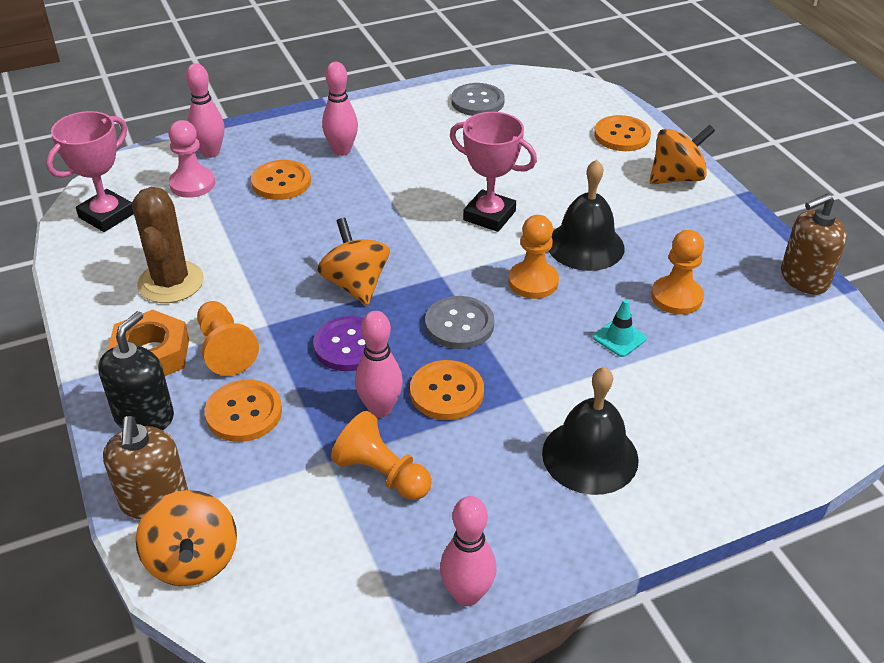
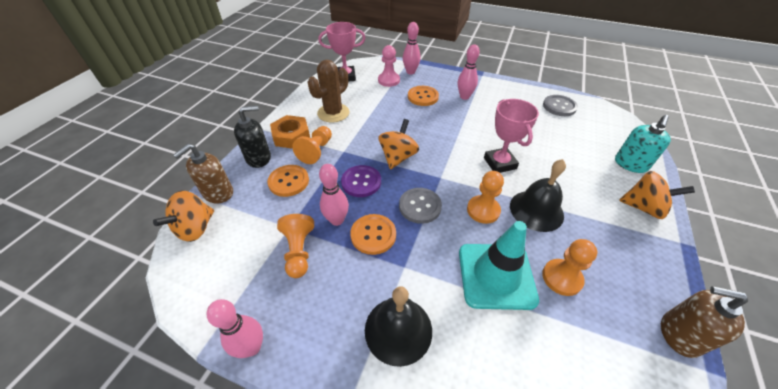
camera: 45 degrees right, 5 degrees up
(619, 338) = (496, 275): turquoise traffic cone -> turquoise traffic cone, size x2.39
(622, 135) = (630, 164): orange button -> turquoise soap dispenser

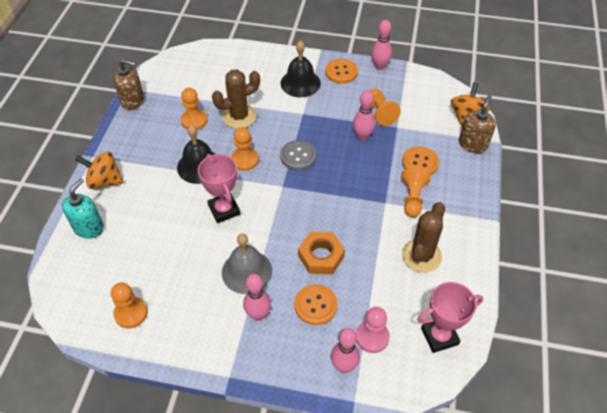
camera: 170 degrees right, 5 degrees up
(259, 158) = (464, 182): black soap dispenser -> none
(291, 136) = (449, 213): orange nut -> orange nut (321, 256)
(361, 182) = (355, 171): purple button -> none
(373, 235) = (330, 130): orange button -> orange button (341, 72)
(398, 157) = (327, 203): orange spinning top -> none
(474, 119) = (246, 271): none -> grey bell
(496, 275) = (239, 116): turquoise traffic cone -> brown cactus
(559, 106) = (131, 313): grey button -> orange pawn

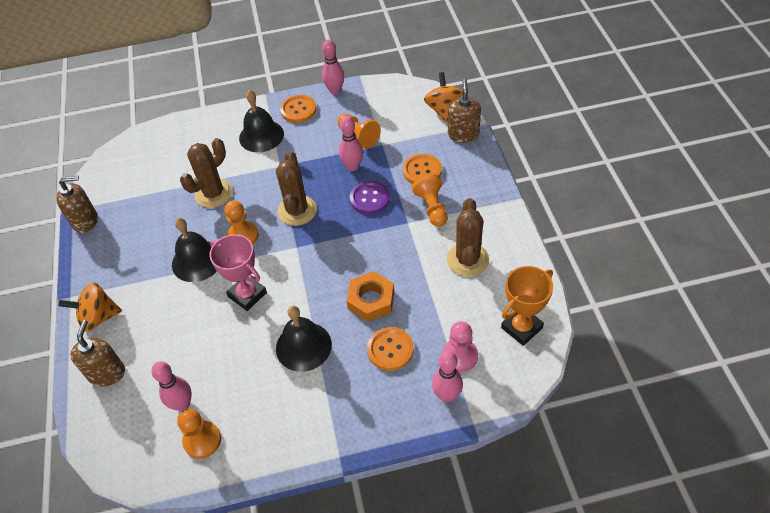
camera: 20 degrees left, 0 degrees up
(89, 227) = (107, 373): turquoise soap dispenser -> brown soap dispenser
(194, 121) = (166, 216): orange pawn -> none
(246, 271) = (303, 346): grey bell -> black bell
(258, 314) = (337, 383): pink bowling pin -> pink bowling pin (182, 404)
(298, 156) = (297, 211): grey button -> brown cactus
(363, 169) = (369, 198): none -> purple button
(439, 336) = (521, 328): pink trophy -> orange trophy

